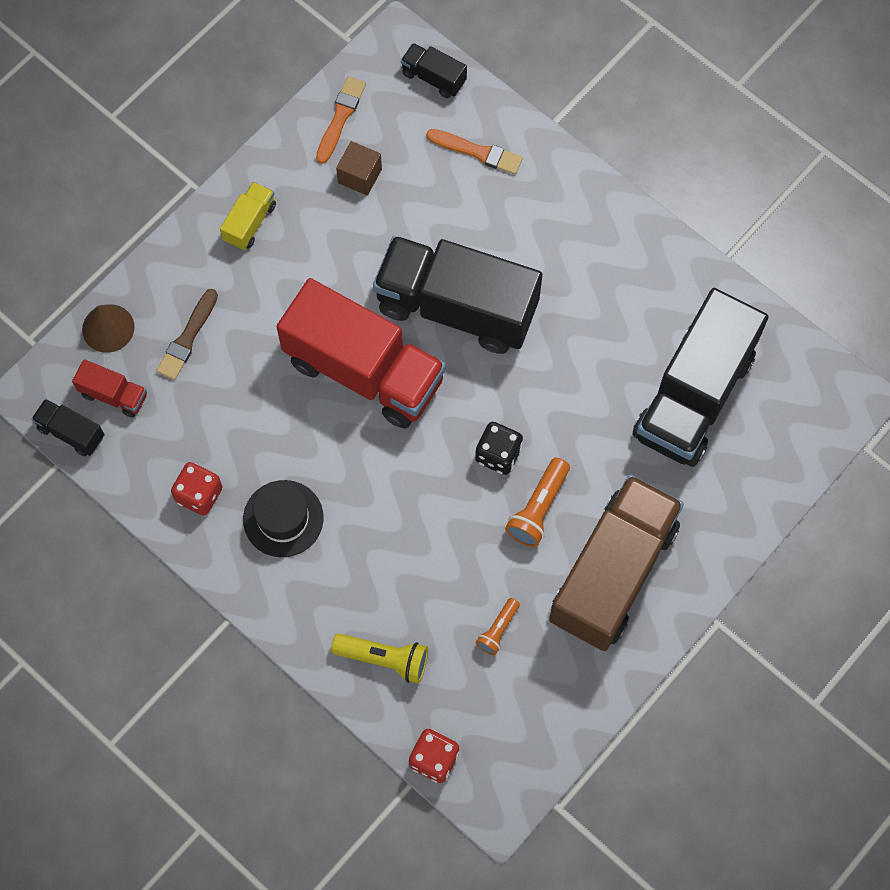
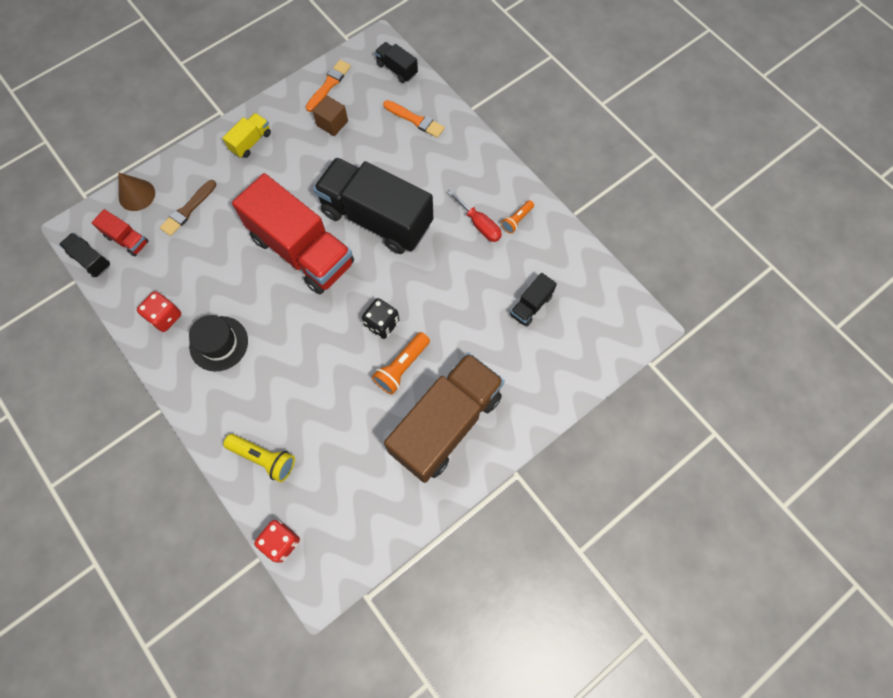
camera: 10 degrees right, 0 degrees up
(498, 630) = (352, 451): orange flashlight -> orange flashlight (517, 220)
(601, 293) = (479, 225): none -> red screwdriver
(693, 396) = (531, 305): black truck -> black truck, size x0.43

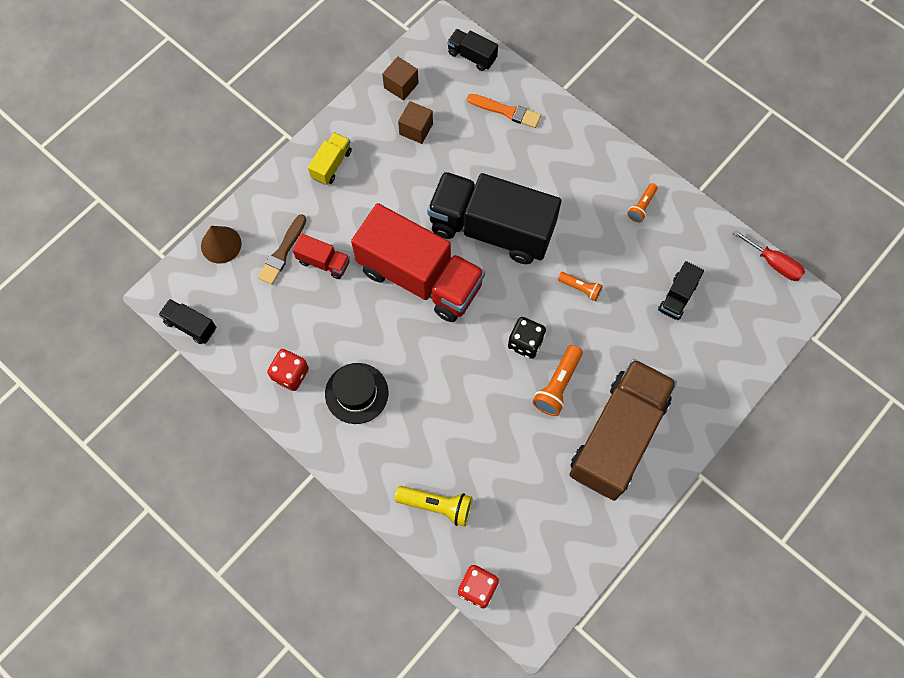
camera: 10 degrees left, 0 degrees up
(127, 239) = (224, 296): red truck -> red truck (323, 262)
(329, 85) = (401, 85): orange brush -> brown cube
(444, 283) = (580, 288): none -> orange flashlight
(479, 225) = (603, 218): red screwdriver -> red screwdriver (773, 263)

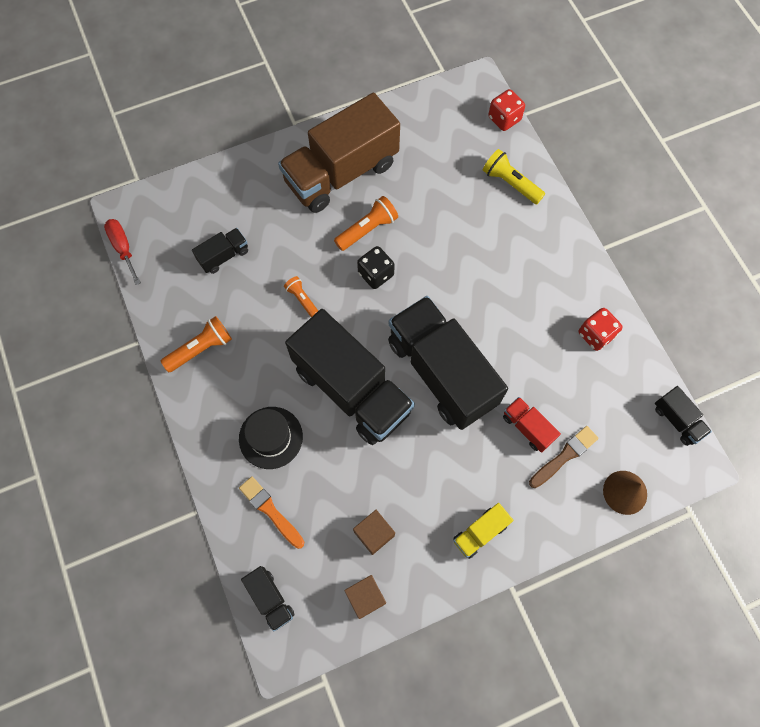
camera: 155 degrees left, 0 degrees up
(356, 393) = (542, 294): black hat -> black hat (270, 437)
(420, 277) = (441, 372): red truck -> black truck
(641, 206) = (201, 349): orange flashlight -> orange flashlight, size x1.59

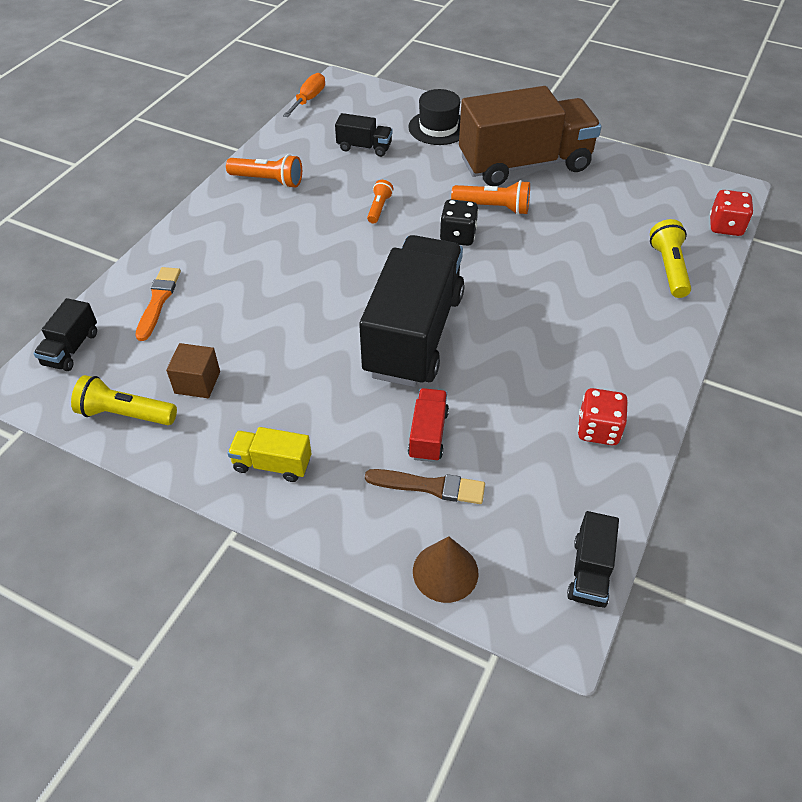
camera: 50 degrees right, 20 degrees down
(123, 248) = (308, 99): red screwdriver -> orange screwdriver
(270, 437) = (229, 262): black hat -> black hat (438, 128)
(341, 173) = (524, 164): brown truck -> brown truck turned 150 degrees clockwise
(352, 389) = (328, 285): black truck -> none
(365, 597) = (125, 414): brown cube -> yellow flashlight

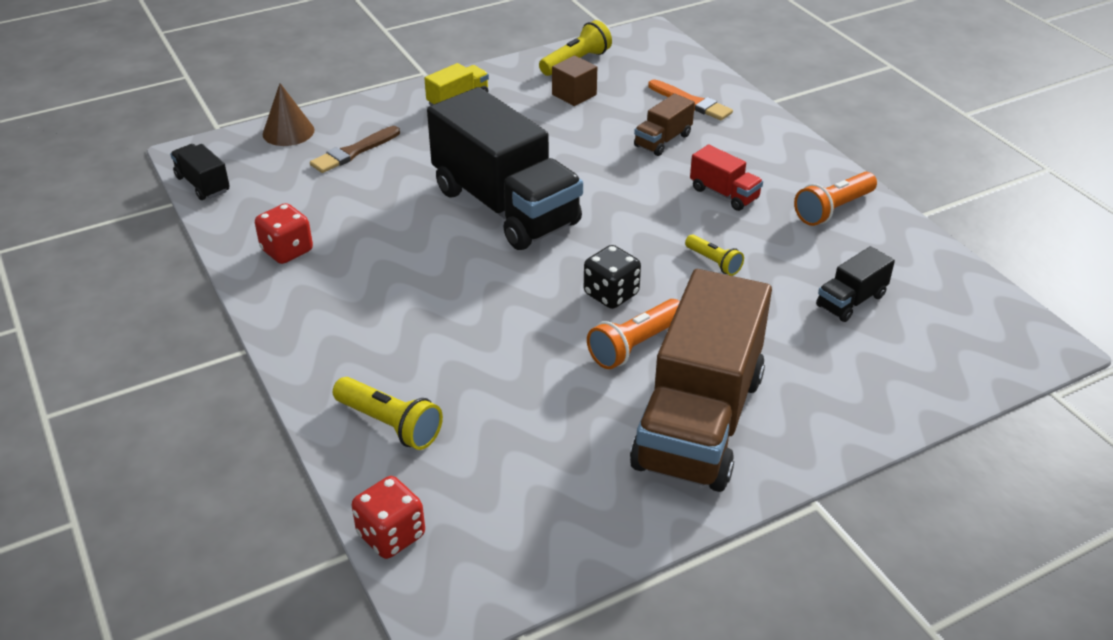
camera: 125 degrees right, 10 degrees down
(71, 348) = (672, 57): black truck -> none
(238, 292) = (663, 140): none -> brown truck
(308, 99) = (1010, 301): orange screwdriver -> none
(379, 208) = (714, 262): orange flashlight -> yellow flashlight
(428, 435) = (396, 169): red truck -> red truck (724, 194)
(438, 128) = (853, 385): black hat -> none

